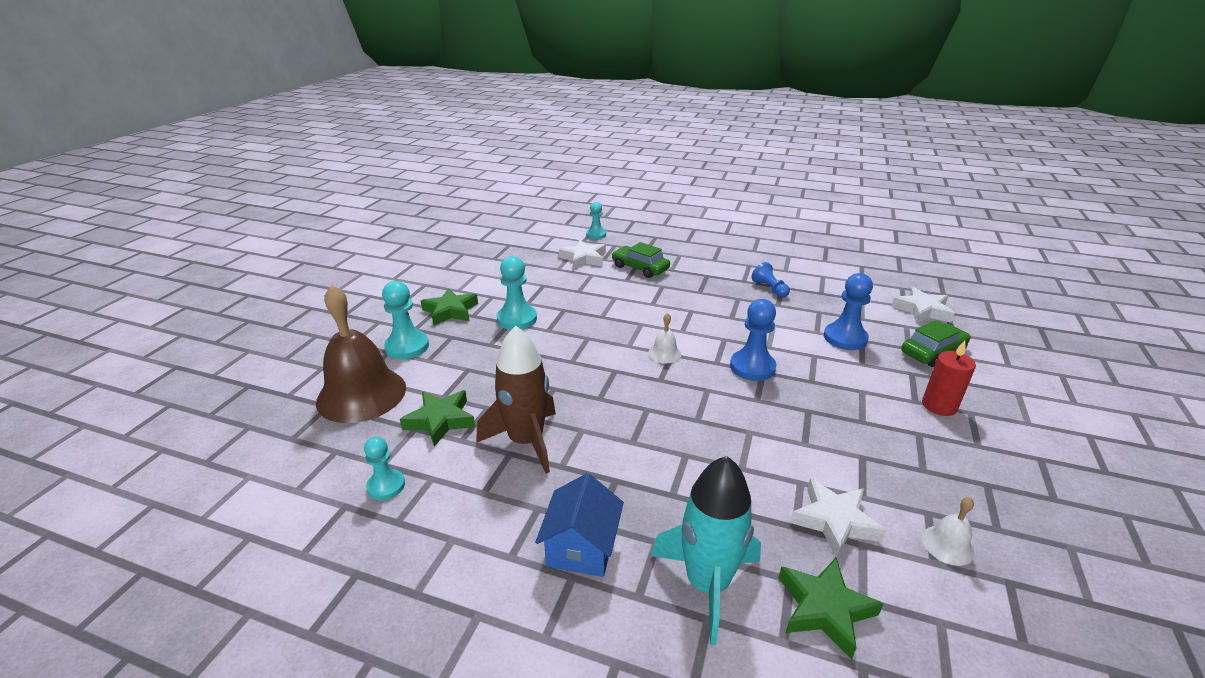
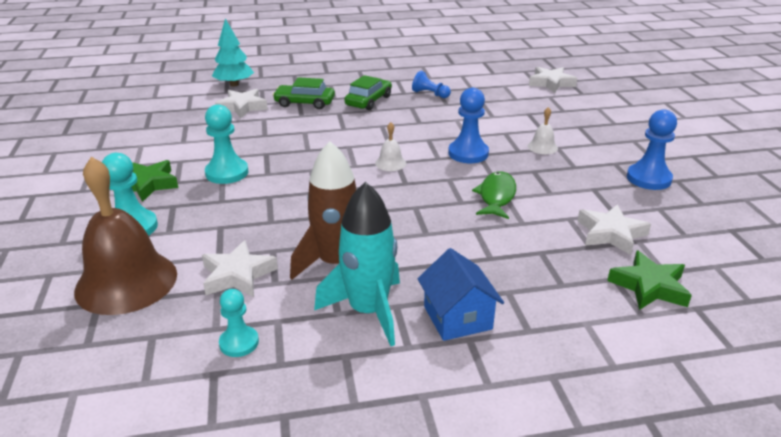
camera: 30 degrees left, 0 degrees up
(440, 420) = (237, 275): green star -> white star
(596, 234) = (234, 84): turquoise pawn -> turquoise tree
(707, 583) = (566, 303): turquoise rocket -> turquoise rocket (368, 311)
(740, 426) = (496, 196): none -> green fish
(845, 338) = (516, 115): blue pawn -> blue pawn (648, 178)
(932, 352) = (580, 109): green car -> green car (368, 101)
(939, 406) = (612, 142): red candle -> none
(947, 545) = (684, 222): white bell -> white bell (542, 147)

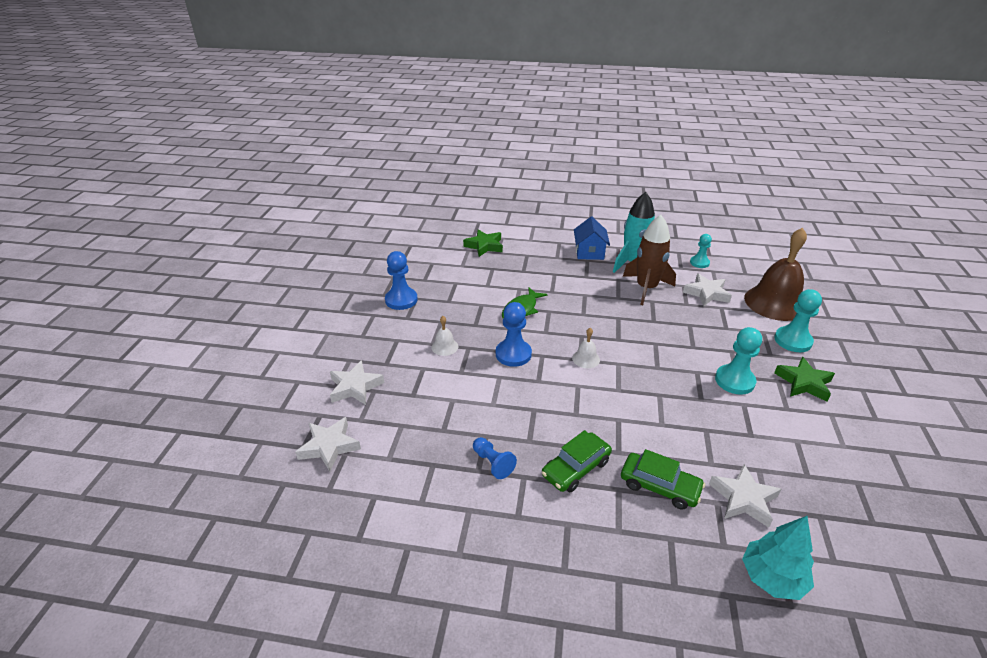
camera: 160 degrees left, 5 degrees up
(610, 234) = (473, 272): white star -> white star (355, 387)

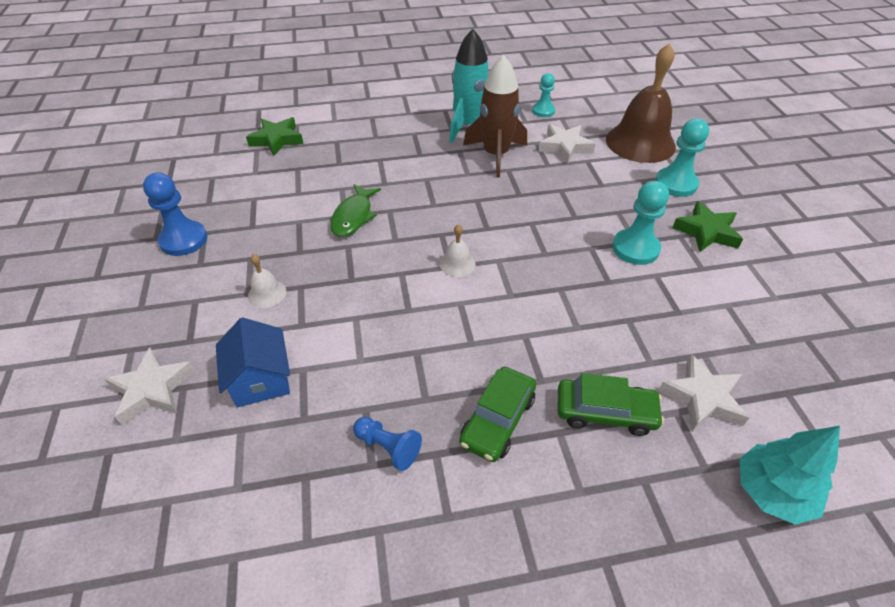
camera: 20 degrees left, 10 degrees up
(329, 446) = (138, 498): white star -> none
(513, 354) = (364, 281): blue pawn -> none
(589, 252) = (413, 122): blue house -> blue house (261, 379)

